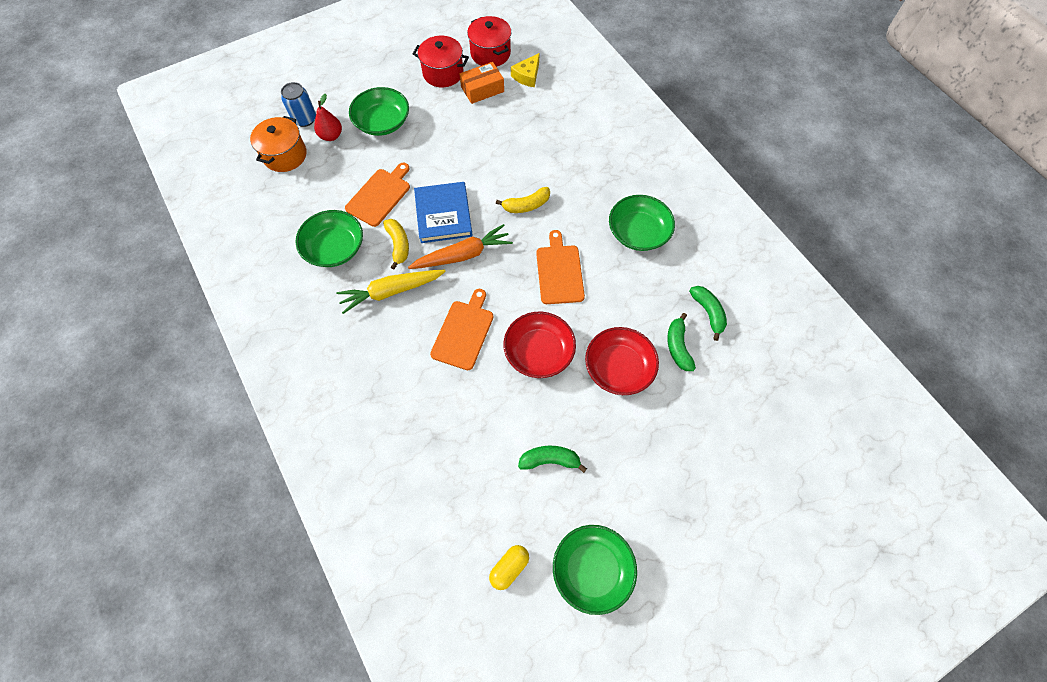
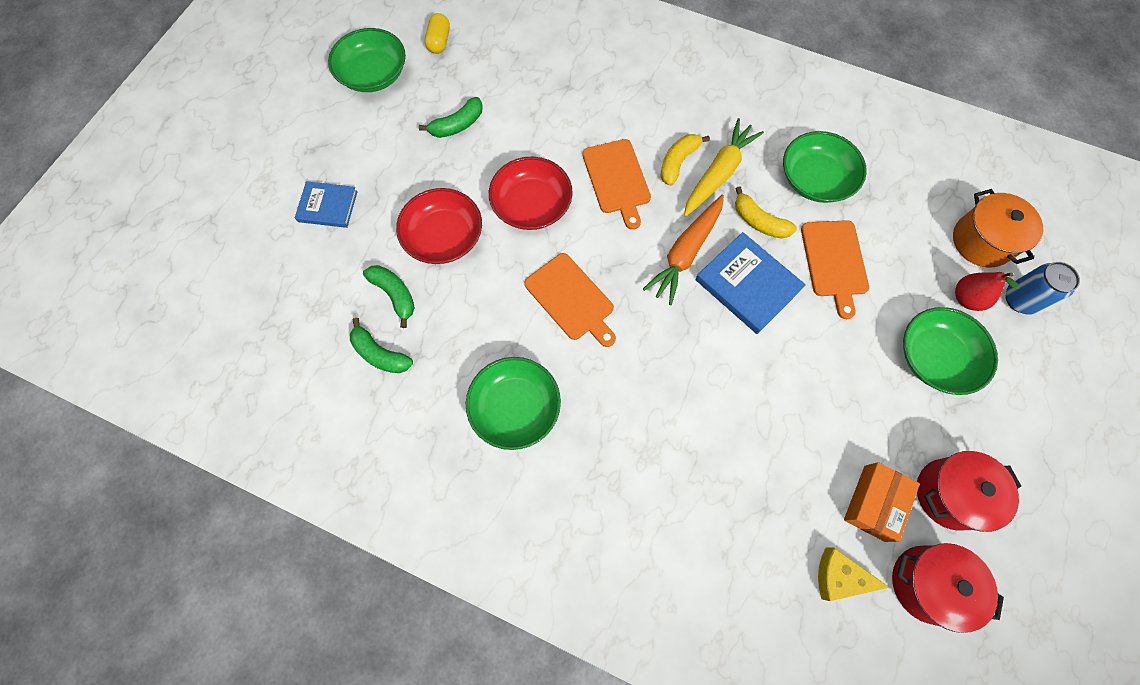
camera: 145 degrees right, 5 degrees up
(526, 205) = (669, 357): yellow banana -> yellow banana (678, 162)
(527, 76) = (839, 576): yellow cheese -> yellow cheese turned 75 degrees counterclockwise
(696, 451) = (328, 206): none -> blue book

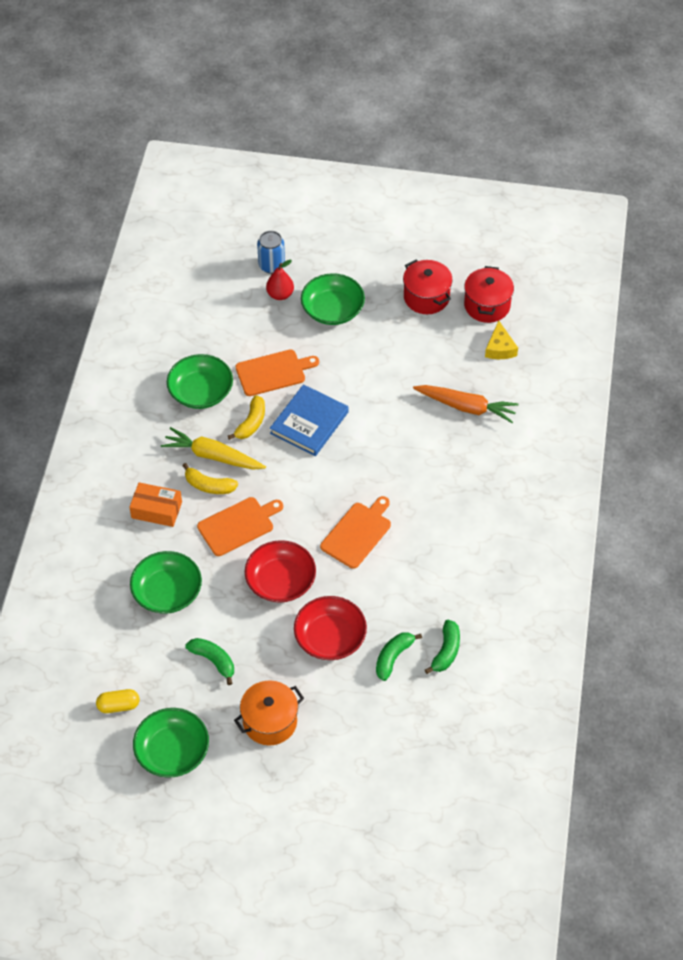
camera: 105 degrees left, 15 degrees down
(328, 206) = (327, 738): blue book -> none
(515, 408) = (456, 548): green bowl -> green bowl (167, 592)
(685, 253) = (294, 466): orange carrot -> orange carrot (466, 407)
(874, 503) = (446, 335): orange box -> orange box (156, 510)
(981, 241) = (229, 288): orange pot -> orange pot (270, 721)

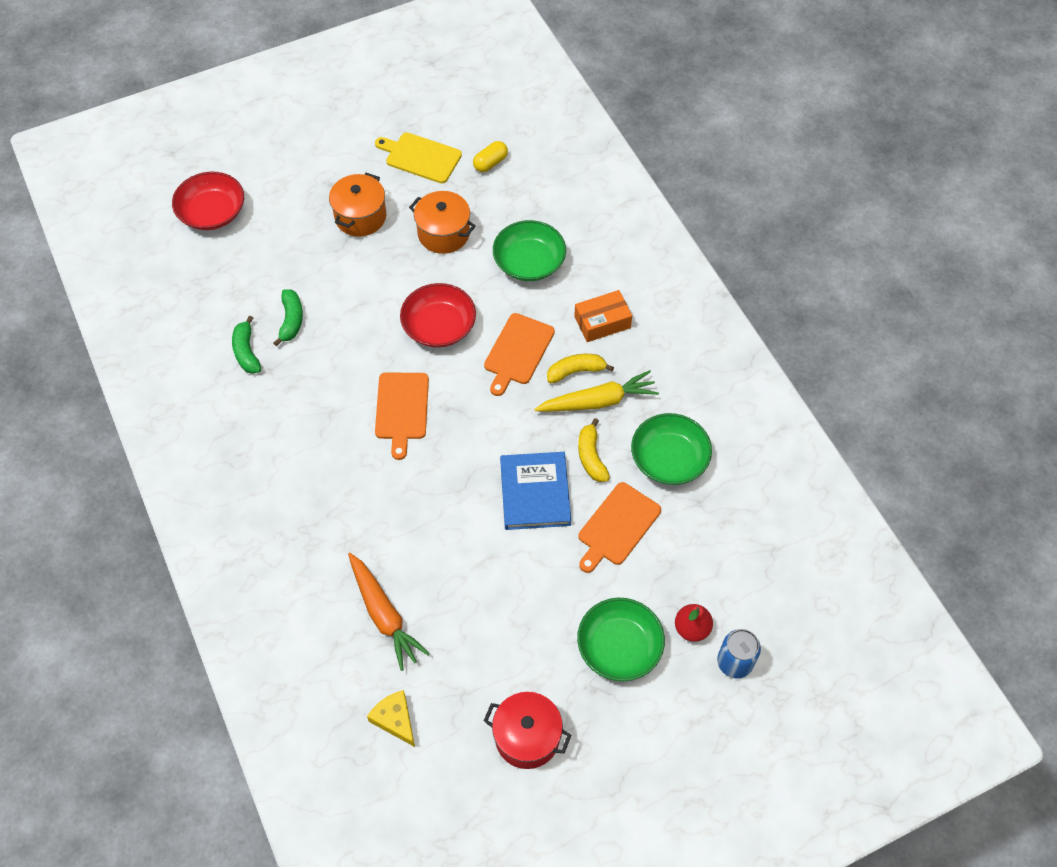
camera: 145 degrees right, 5 degrees up
(172, 751) = (421, 157): green bowl -> yellow cutting board
(213, 661) = (443, 233): green banana -> orange pot
(330, 637) = (359, 305): red bowl -> red bowl (212, 212)
(466, 407) = (384, 615): orange carrot -> orange carrot turned 105 degrees counterclockwise
(487, 305) = (448, 774): red pot -> none

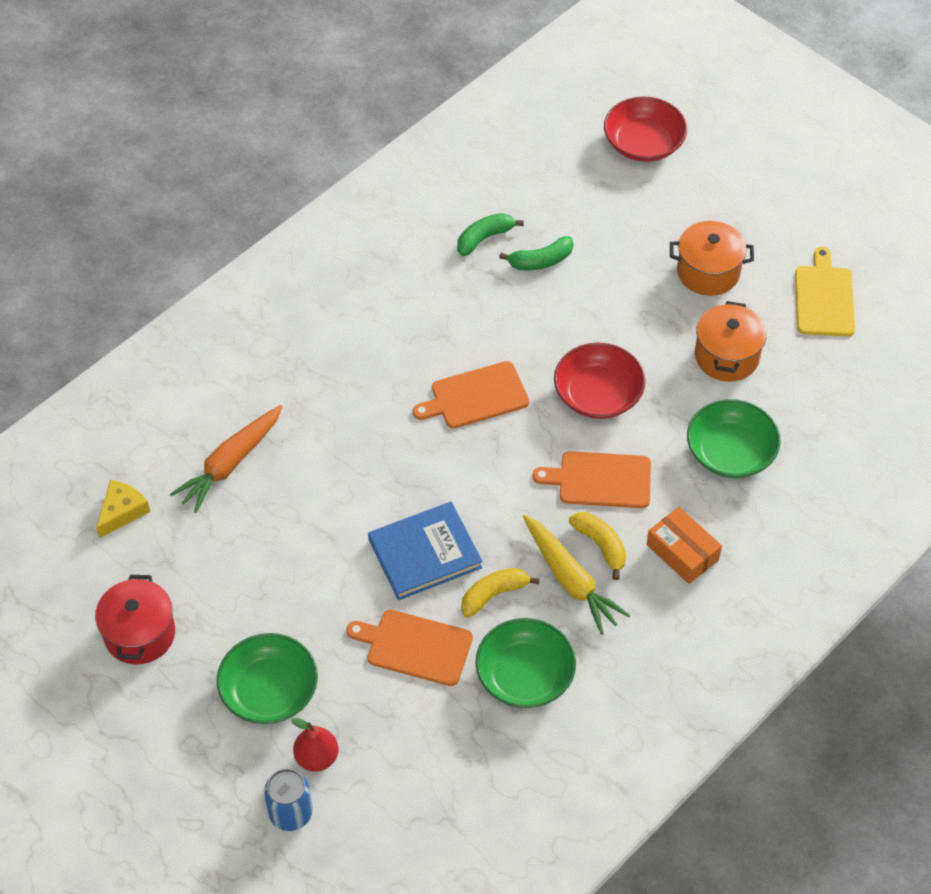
camera: 70 degrees right, 5 degrees down
(490, 163) = (855, 368): yellow capsule -> none

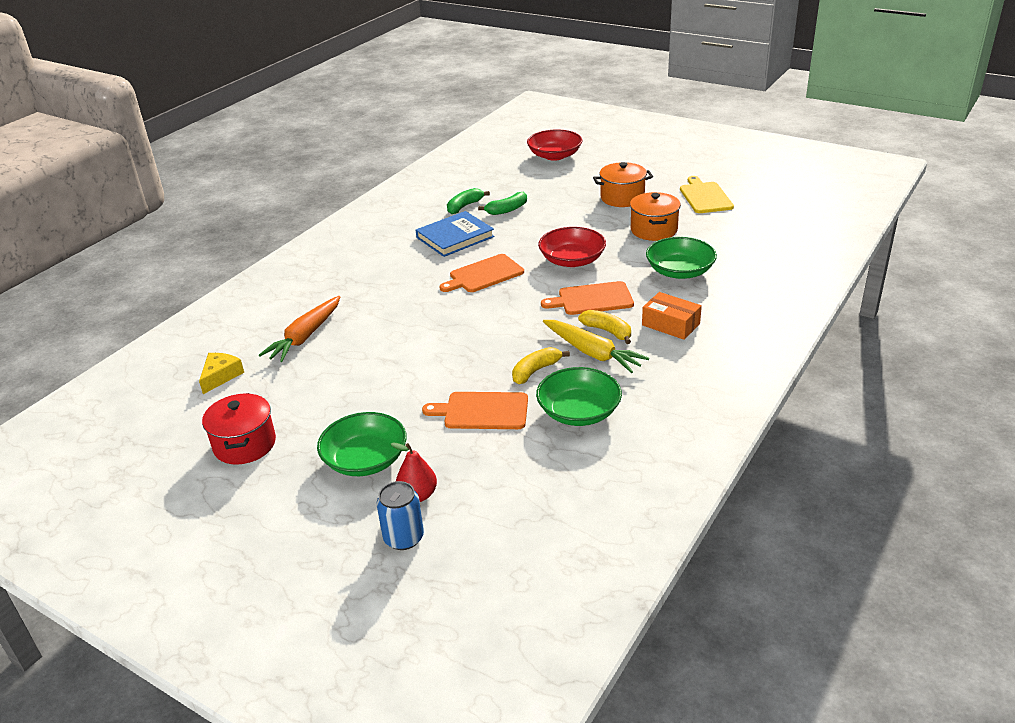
camera: 10 degrees left, 20 degrees down
(425, 553) = (473, 358): blue book -> blue book (455, 237)

